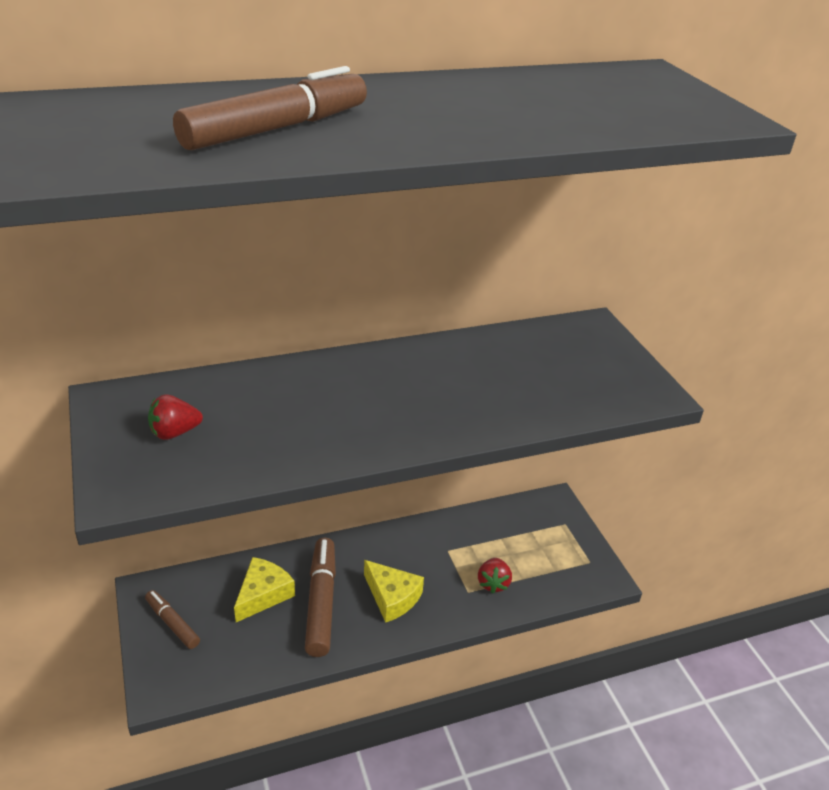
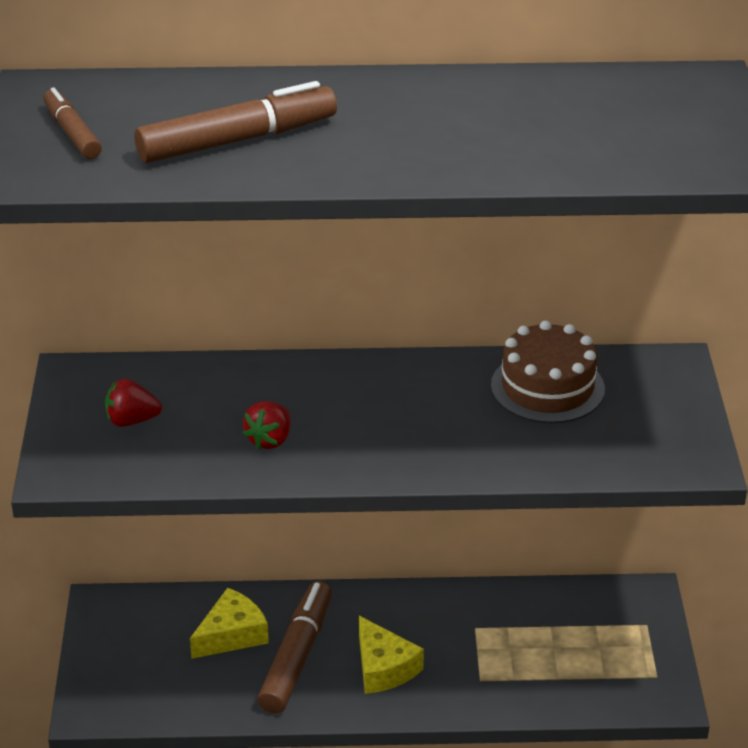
camera: 20 degrees right, 0 degrees up
(172, 623) = (121, 645): brown marker -> brown marker (72, 133)
(493, 583) = (516, 676): red strawberry -> red strawberry (270, 440)
(513, 354) = (547, 387): none -> brown cake

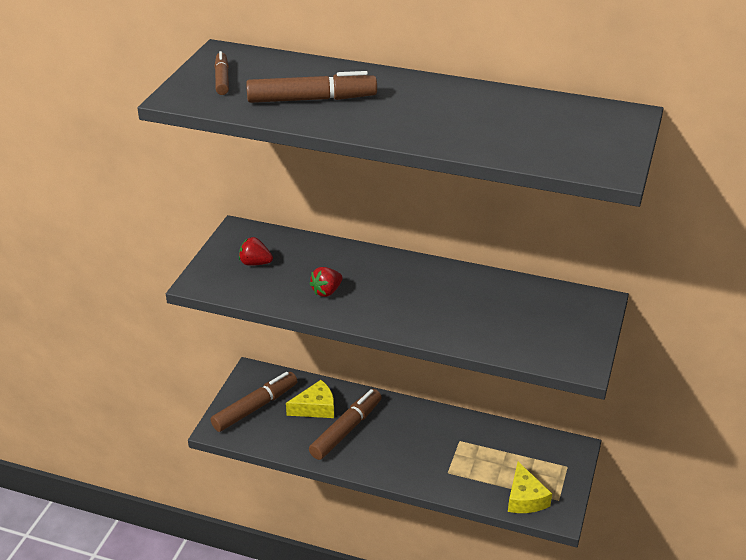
camera: 20 degrees right, 0 degrees up
(134, 659) = (255, 407): none -> brown marker
(383, 667) = (393, 450): yellow cheese -> yellow cheese (525, 498)
(547, 387) = (510, 298): brown cake -> none

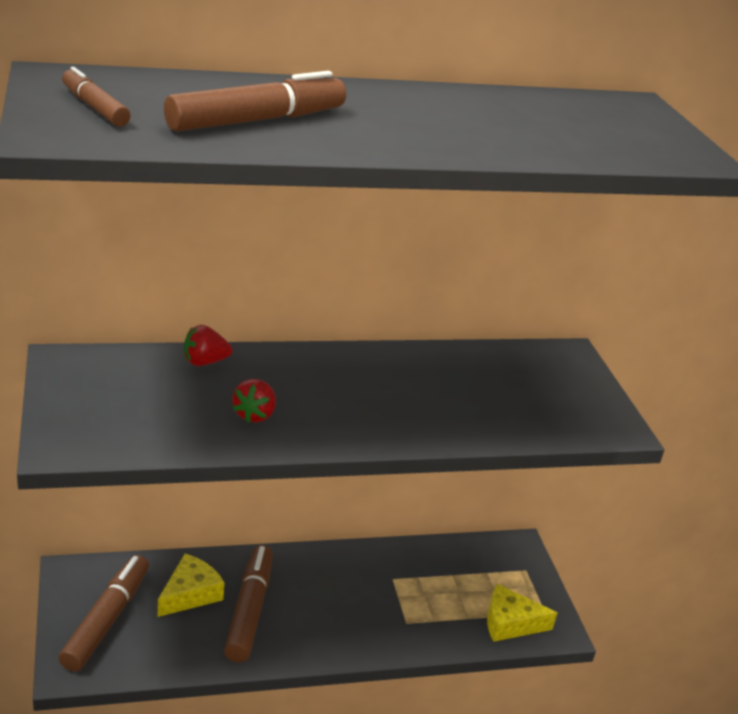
camera: 35 degrees left, 5 degrees down
(255, 263) = (124, 400): red strawberry -> red strawberry (204, 362)
(525, 498) = (510, 623): yellow cheese -> yellow cheese turned 135 degrees clockwise

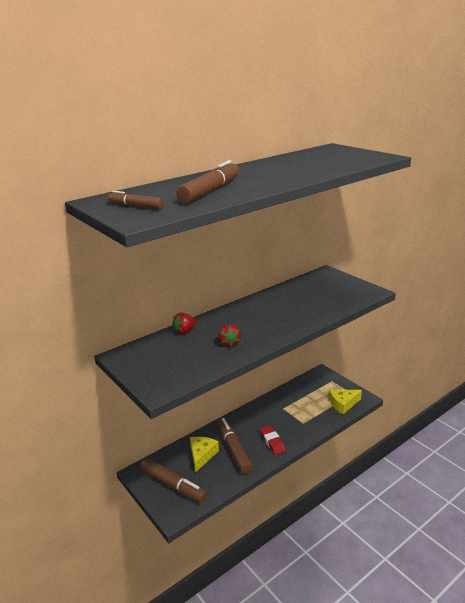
camera: 20 degrees left, 5 degrees down
(106, 620) = (173, 485): brown marker -> brown marker turned 135 degrees clockwise
(324, 629) = (272, 442): none -> red eraser

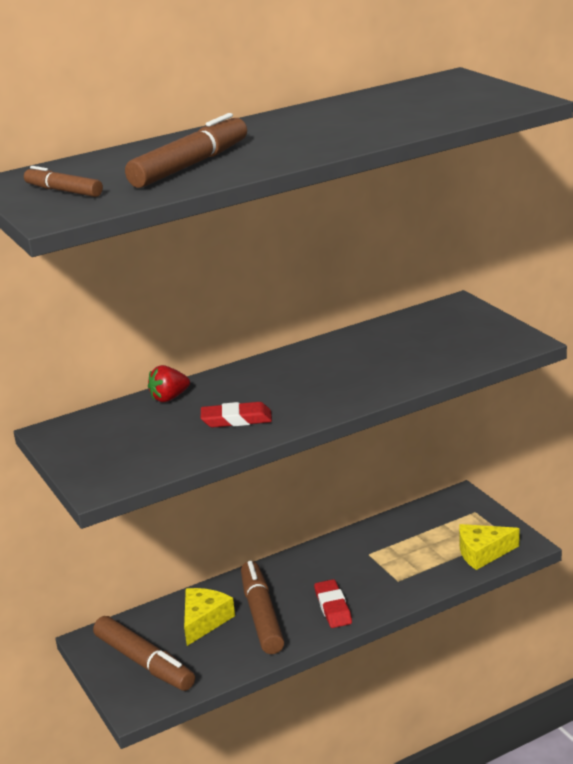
camera: 10 degrees right, 0 degrees up
(229, 343) = (236, 420): red strawberry -> red eraser

